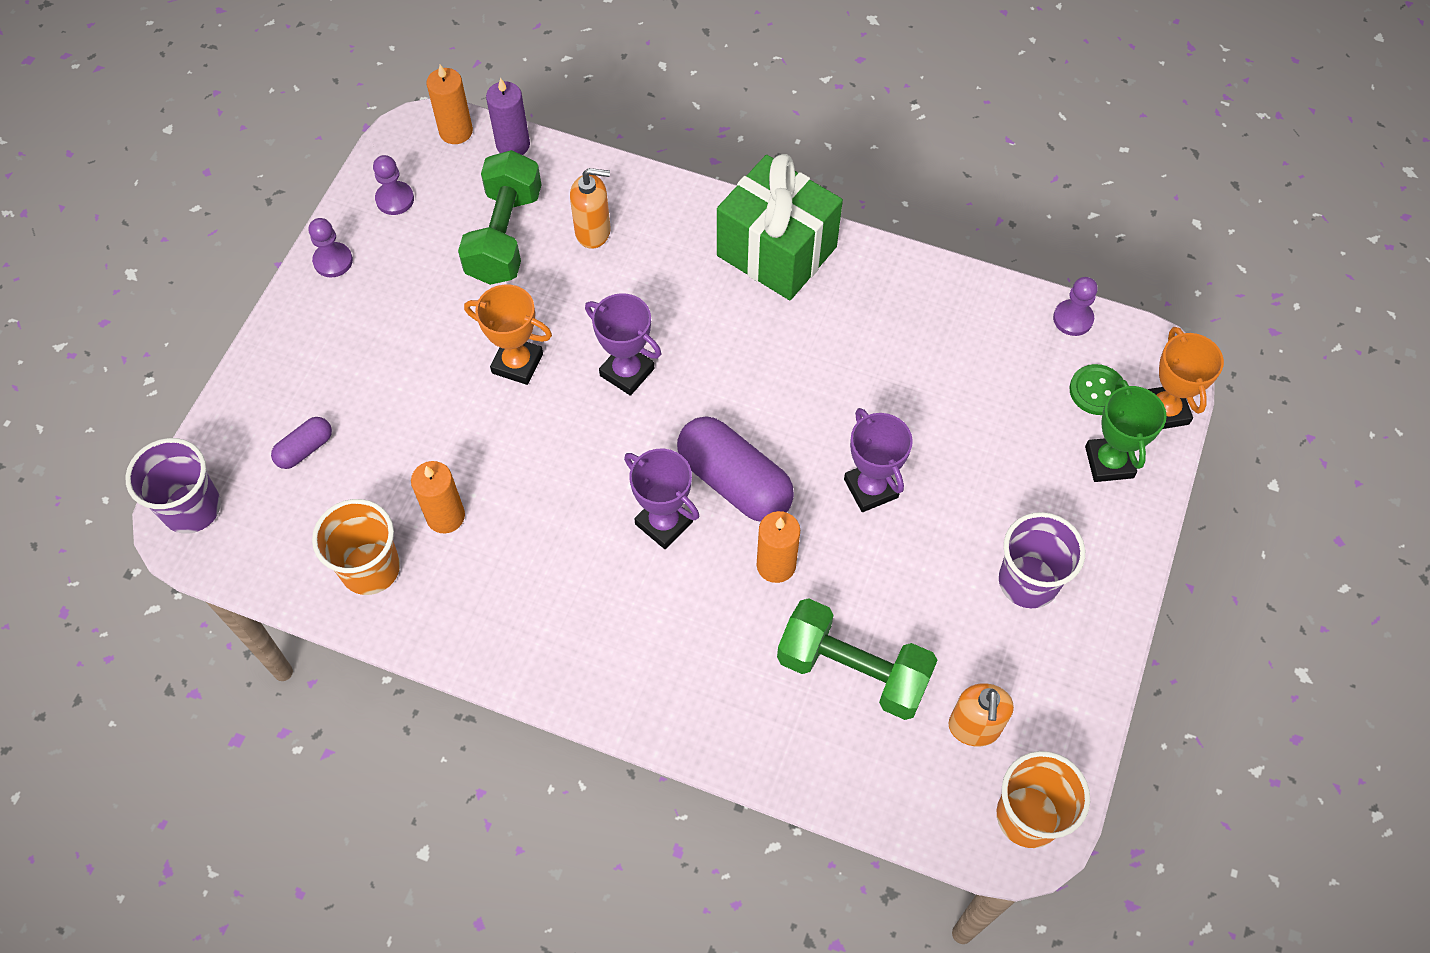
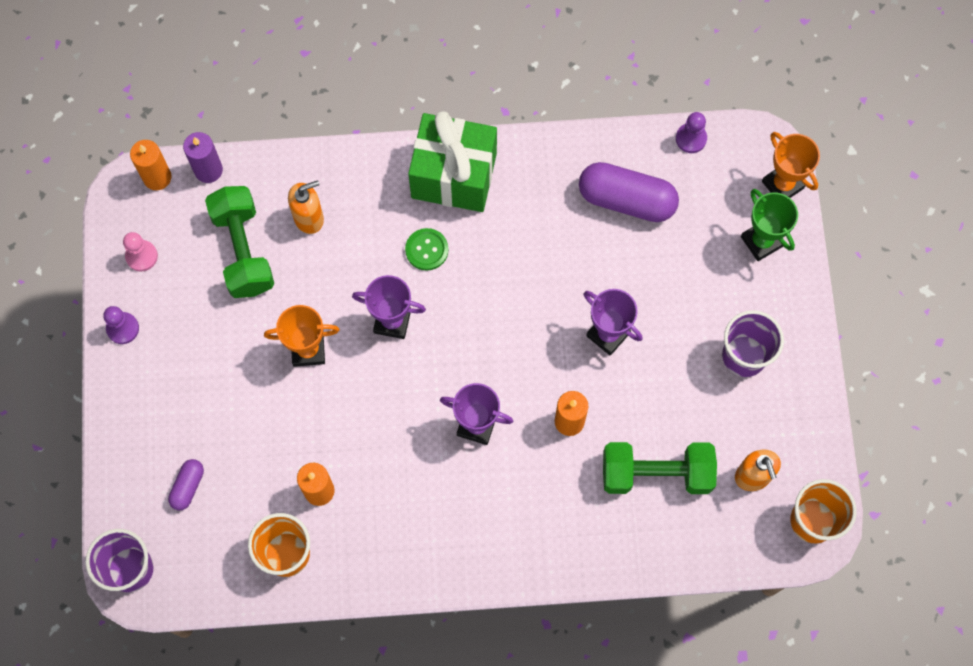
camera: 25 degrees left, 10 degrees up
(395, 199) = (141, 256): purple pawn -> pink pawn
(734, 482) = (511, 372): purple capsule -> purple capsule (626, 200)
(1097, 391) = (731, 189): green button -> green button (426, 250)

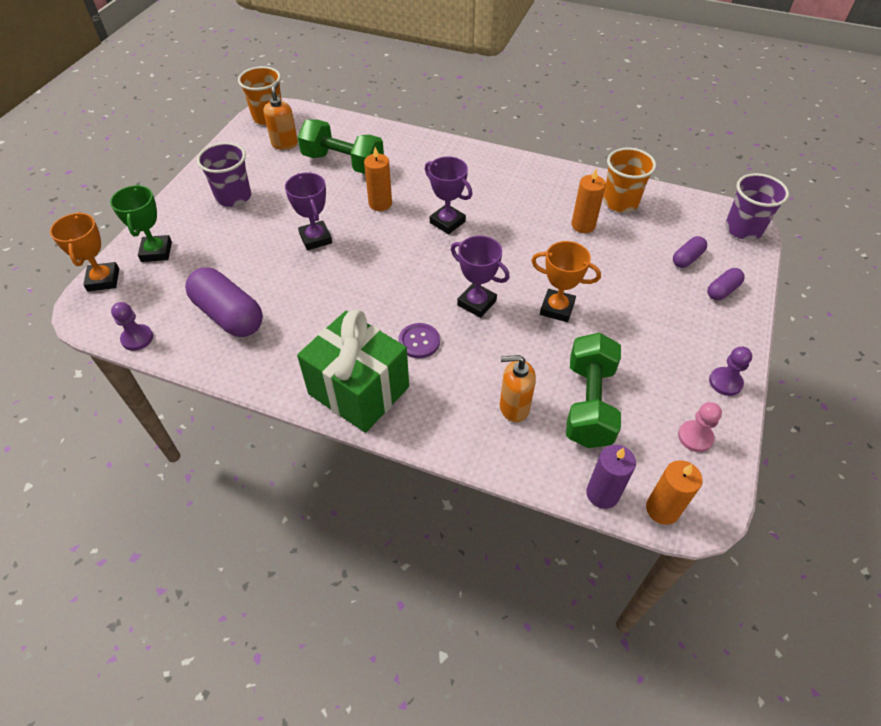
camera: 155 degrees left, 20 degrees down
(141, 452) = (722, 290): none -> purple capsule
(426, 250) = (419, 341): green button -> purple button

